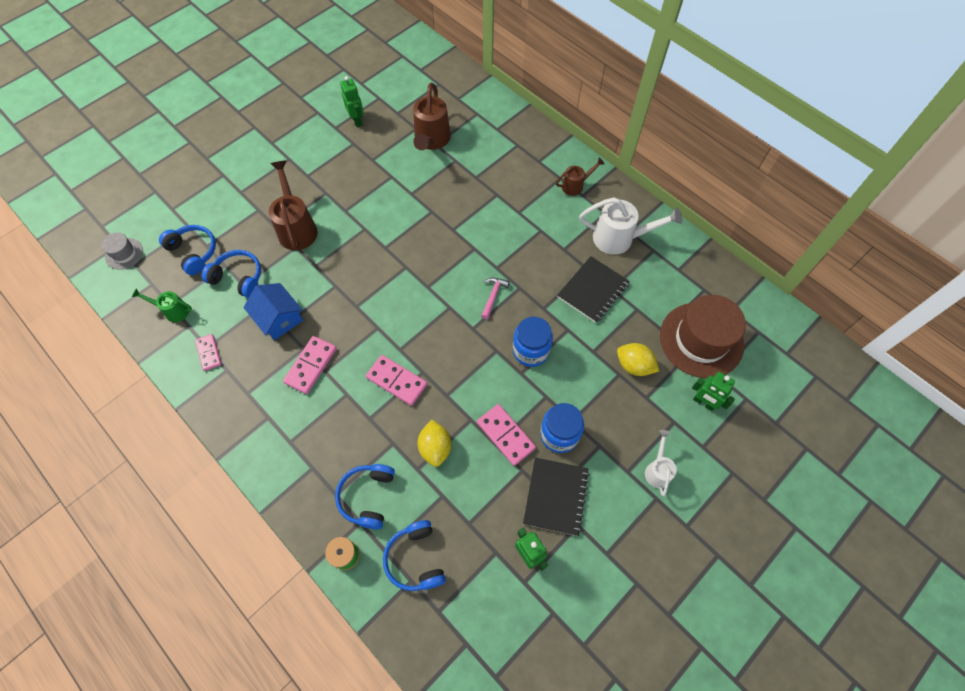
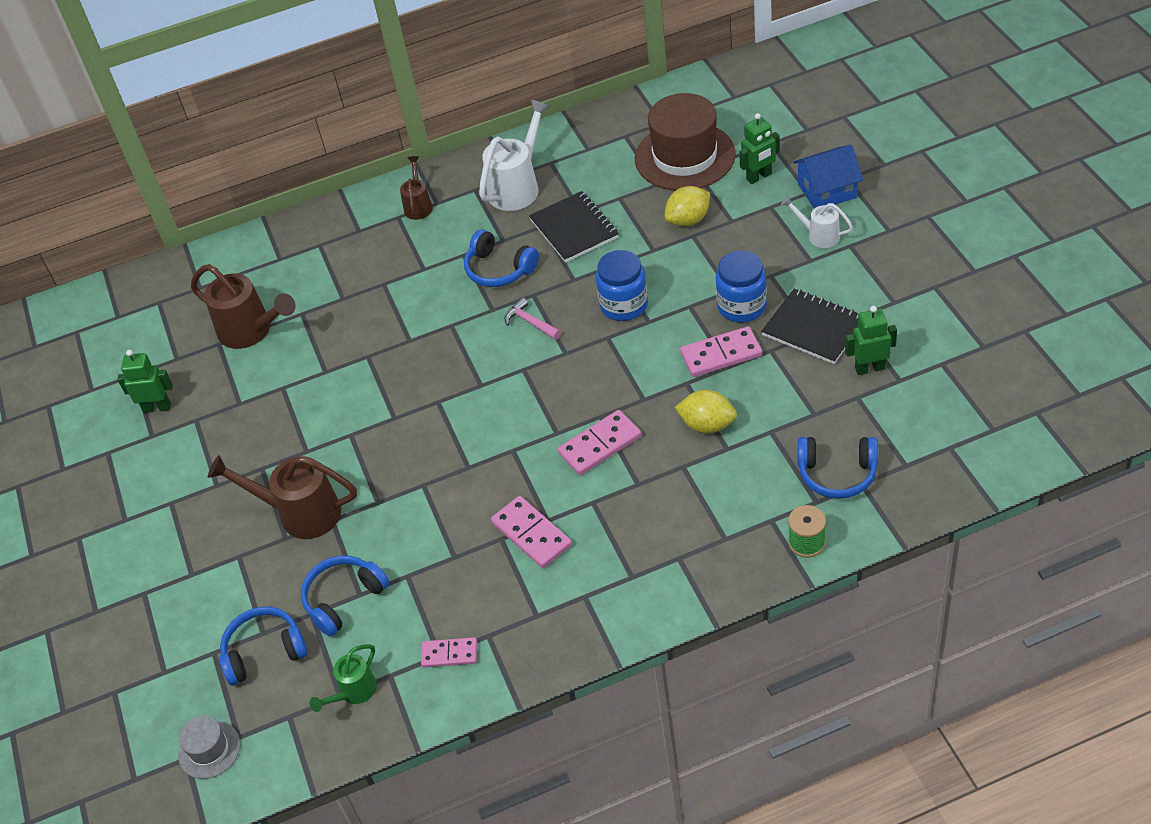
camera: 60 degrees left, 15 degrees down
(279, 318) = (439, 559): blue house -> blue house (827, 190)
(367, 497) = (741, 506): blue headphones -> blue headphones (499, 269)

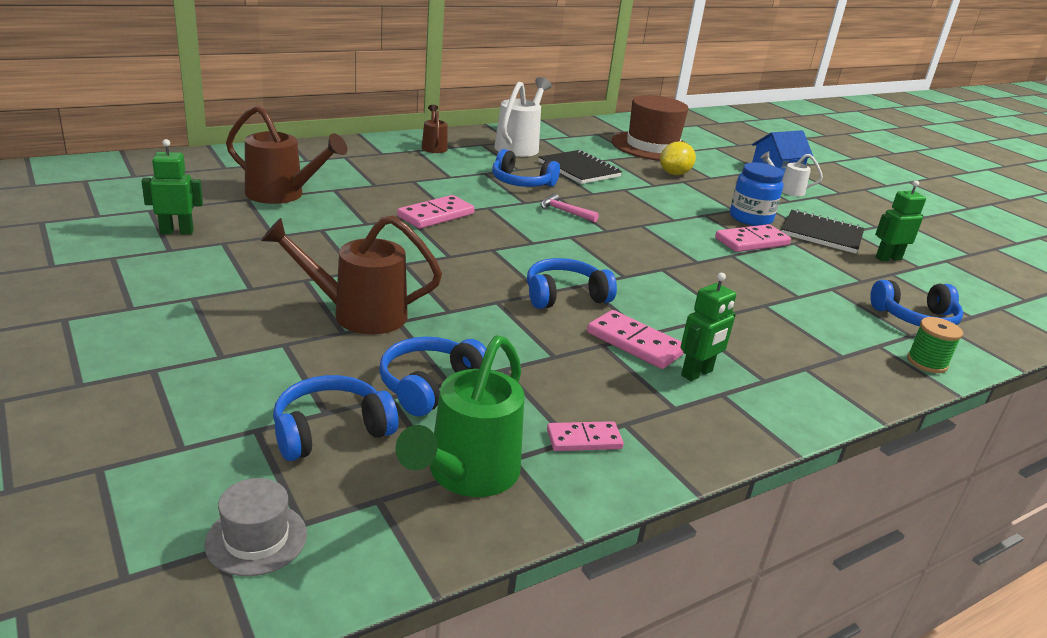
camera: 20 degrees left, 20 degrees down
(353, 692) = (467, 474): green watering can -> green watering can, size x1.77
(488, 470) = (564, 296): none -> blue headphones
(599, 445) = (672, 286): pink domino -> pink domino (436, 215)
(624, 305) = (646, 209): blue jar -> none
(707, 425) = (769, 281): yellow lemon -> none
(759, 177) = (718, 160): green robot -> green robot (697, 373)

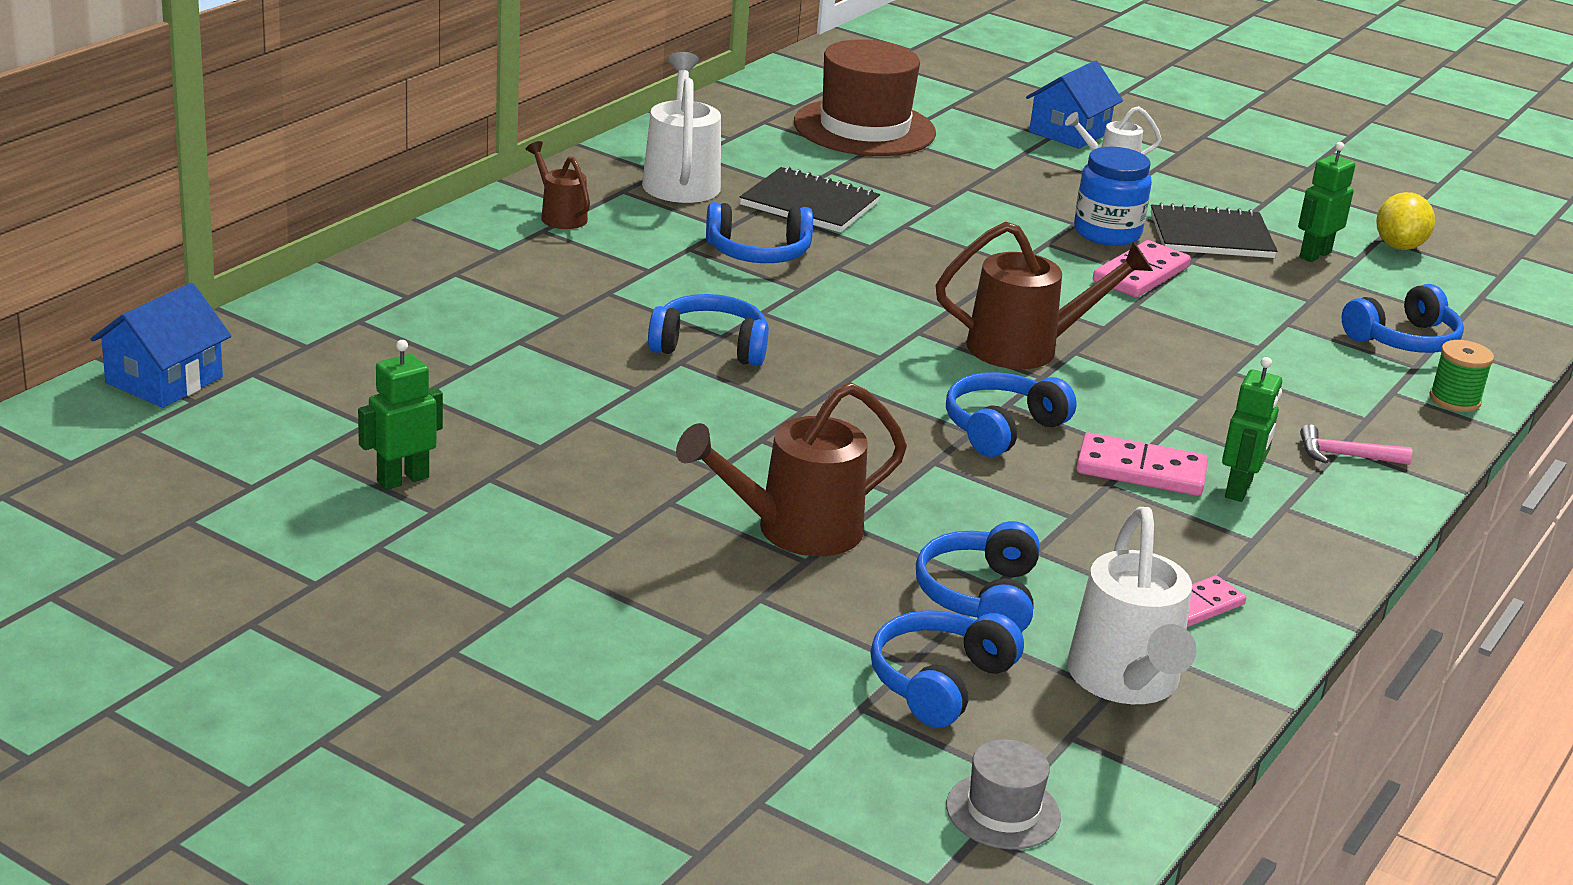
camera: 25 degrees left, 0 degrees up
(134, 165) = (164, 380): none -> blue house
(282, 195) = (459, 372): brown watering can -> brown watering can (1026, 348)
(436, 215) = (710, 347): pink domino -> blue headphones
(467, 474) = (1125, 682): green watering can -> white watering can
(564, 212) = (868, 290): pink hammer -> pink hammer (1345, 456)
(674, 174) = (943, 176): yellow lemon -> yellow lemon (1399, 246)

